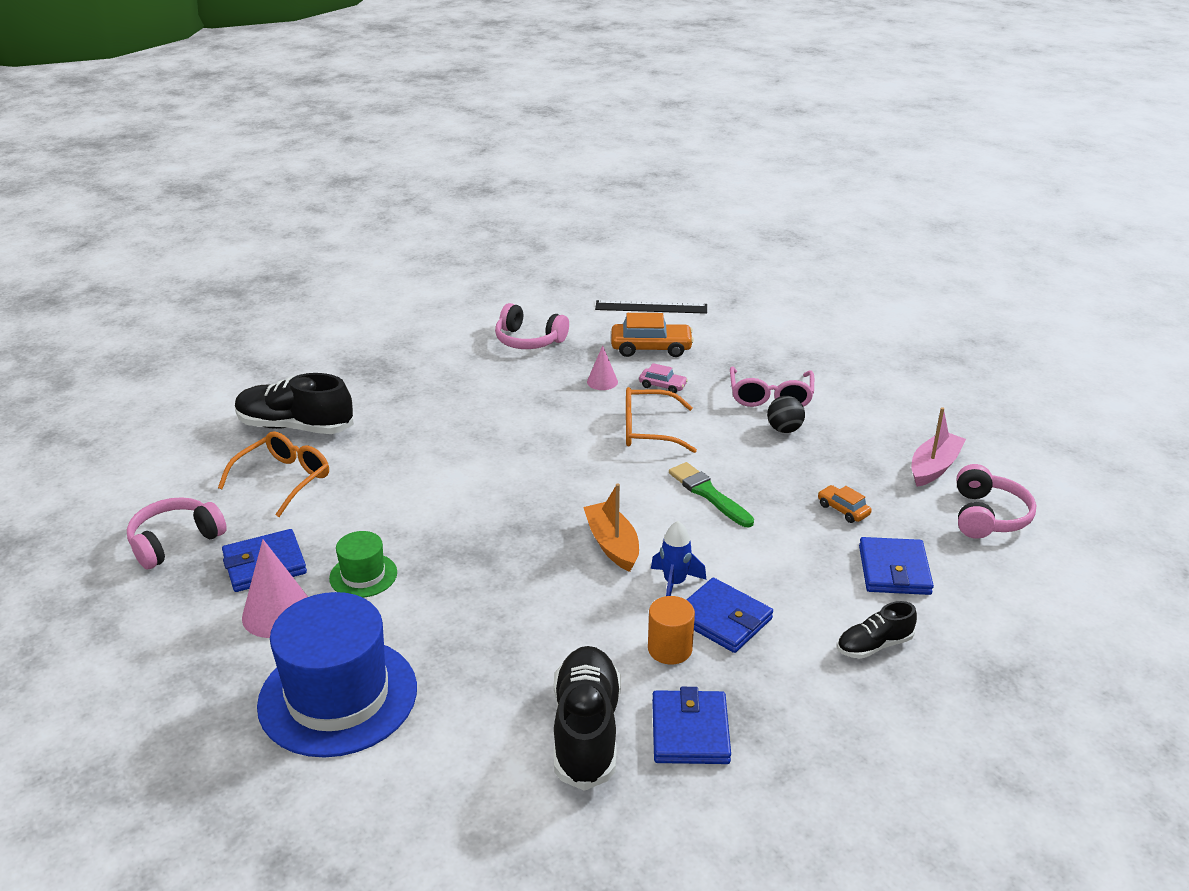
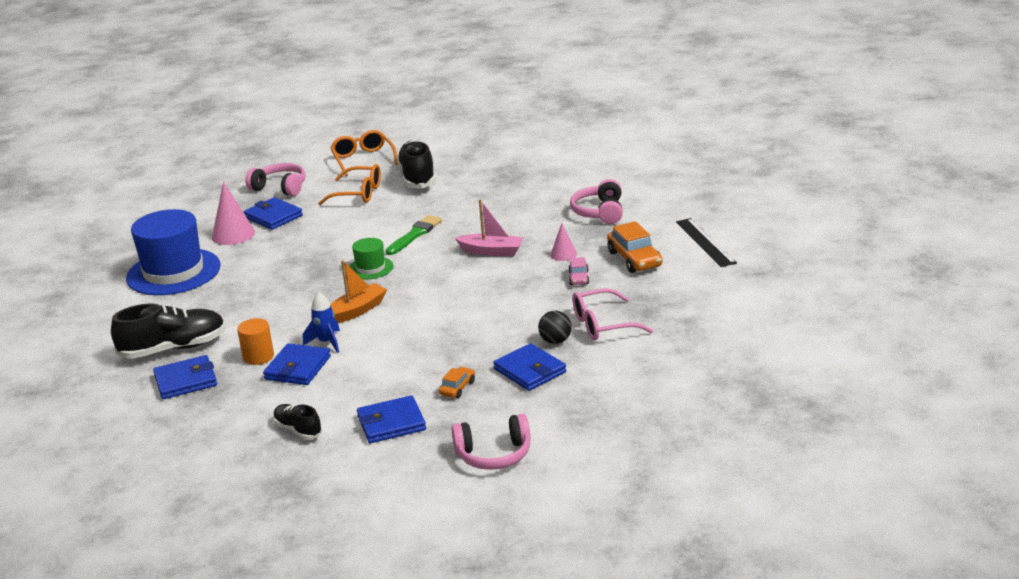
camera: 70 degrees right, 5 degrees down
(363, 575) = (279, 245): green hat -> green hat (370, 268)
(648, 430) = (508, 288): orange glasses -> orange glasses (363, 159)
(708, 494) = (440, 330): green brush -> green brush (414, 235)
(834, 458) = (530, 371): none -> blue wallet
(934, 467) = (551, 418): pink boat -> pink boat (491, 251)

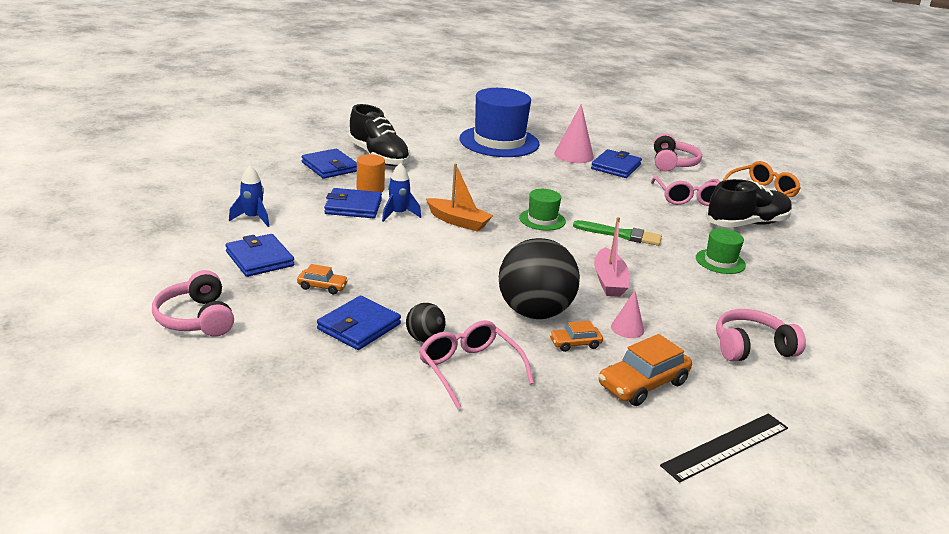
camera: 70 degrees right, 0 degrees up
(298, 430) = (253, 218): black shoe -> blue rocket
(358, 193) = (688, 198): orange glasses -> pink glasses
(476, 200) = (720, 261): none -> green hat
(530, 289) = (534, 312): none -> black ball
(579, 278) = (575, 344): pink car -> orange car

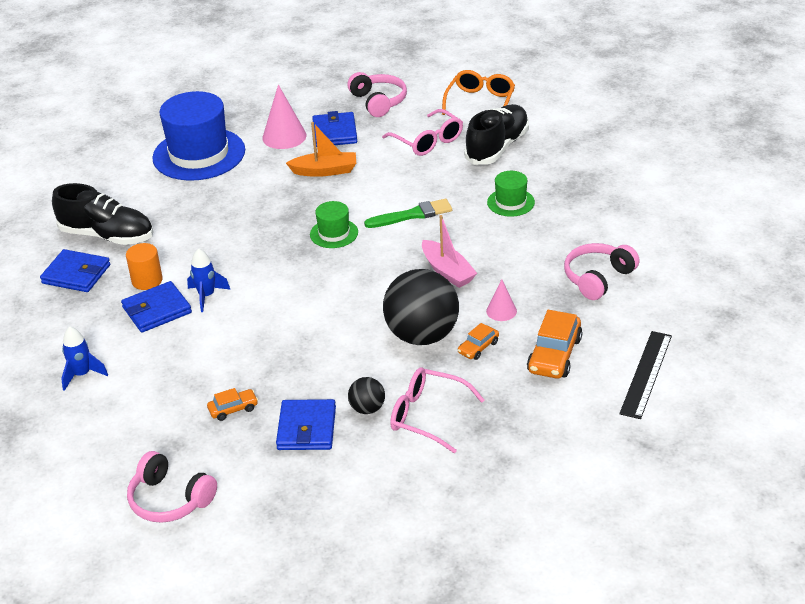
camera: 30 degrees left, 10 degrees up
(260, 259) = (145, 413): blue wallet -> none
(458, 221) = (266, 275): orange boat -> orange boat (325, 171)

